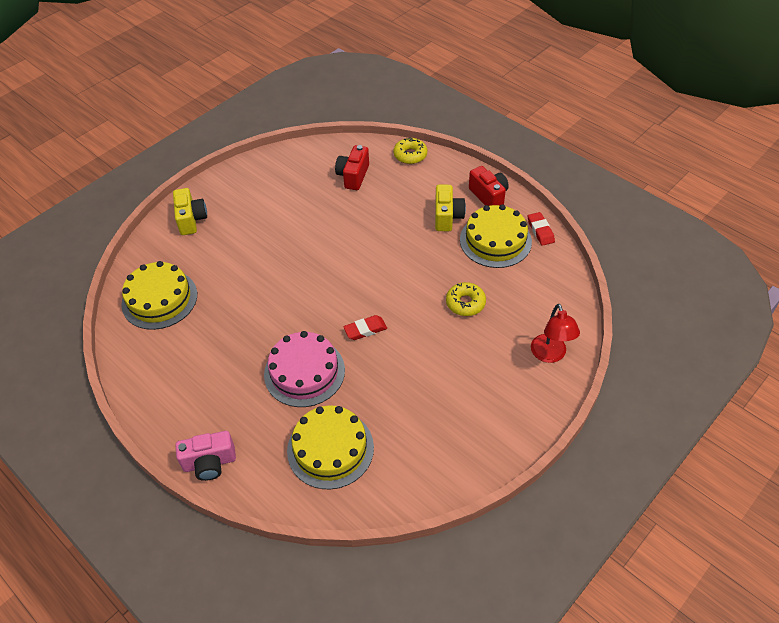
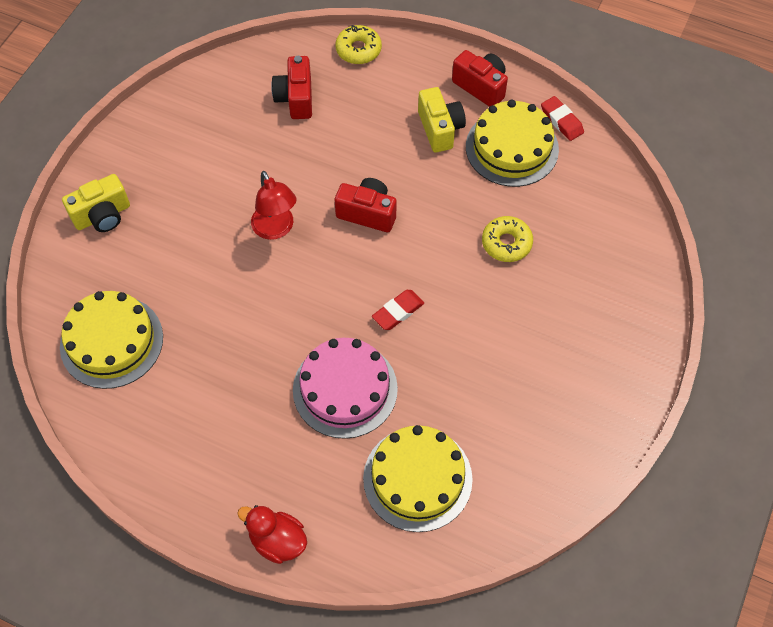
camera: 20 degrees left, 10 degrees up
(191, 220) = (102, 215): yellow camera -> yellow camera turned 90 degrees clockwise
(210, 463) = (277, 541): pink camera -> red duck
(371, 259) = (367, 213): none -> red camera
(550, 355) = (630, 285): red lamp -> red lamp (276, 229)

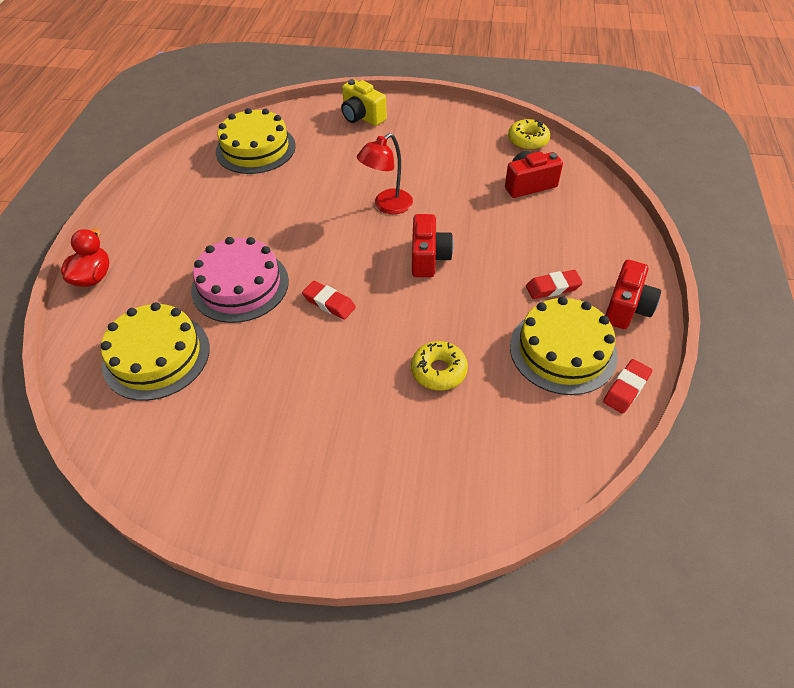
camera: 75 degrees right, 10 degrees down
(358, 50) = (609, 210): yellow donut -> yellow donut (528, 140)
(440, 129) = (553, 287): yellow camera -> red eraser

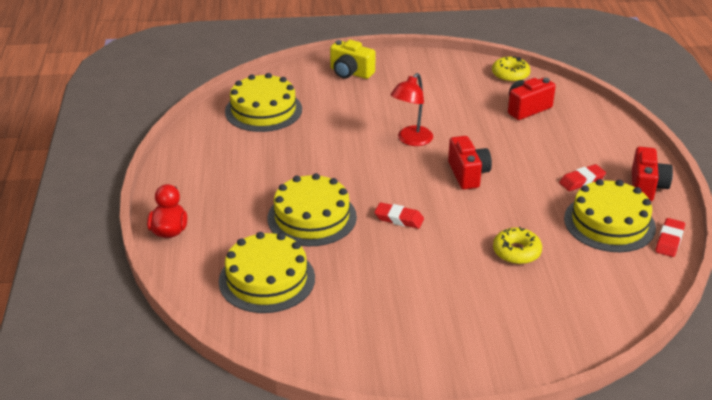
camera: 15 degrees left, 15 degrees down
(240, 285) = (312, 217): pink cake -> yellow cake

